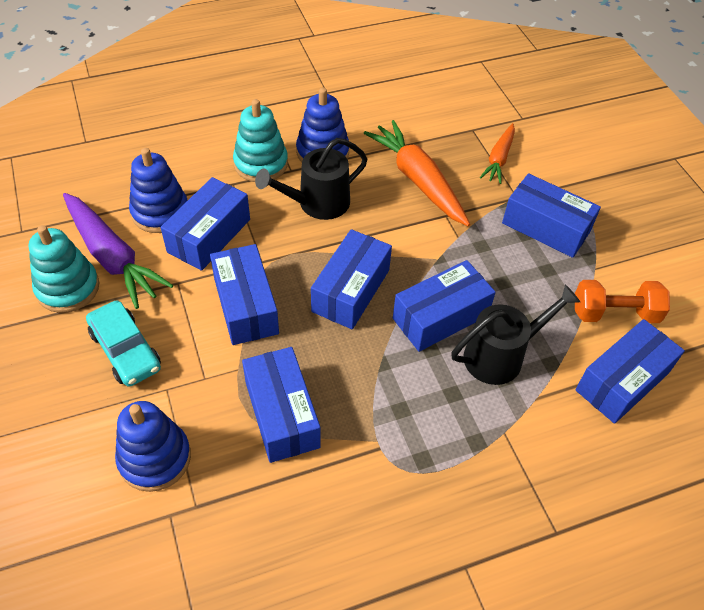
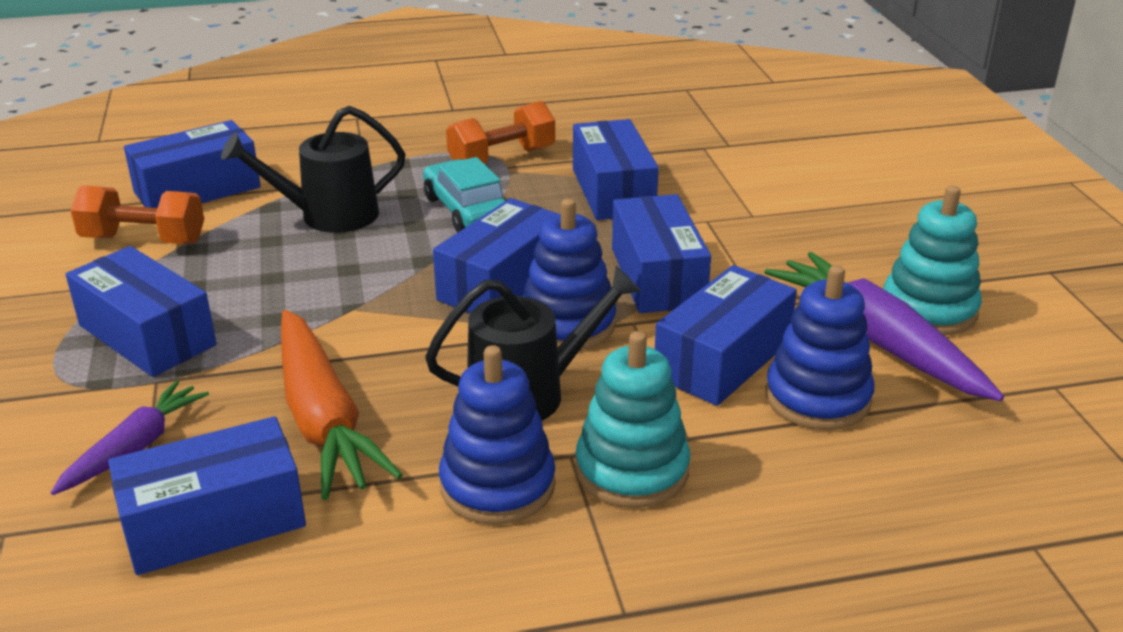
camera: 170 degrees left, 20 degrees down
(125, 350) = (815, 247): turquoise car -> turquoise car (467, 210)
(155, 458) = (753, 173): blue stacking toy -> blue stacking toy (567, 324)
(388, 461) = (502, 158): none -> orange dumbbell
(440, 317) = (385, 250): blue box -> blue box (214, 521)
(499, 159) = (134, 448): orange carrot -> purple carrot

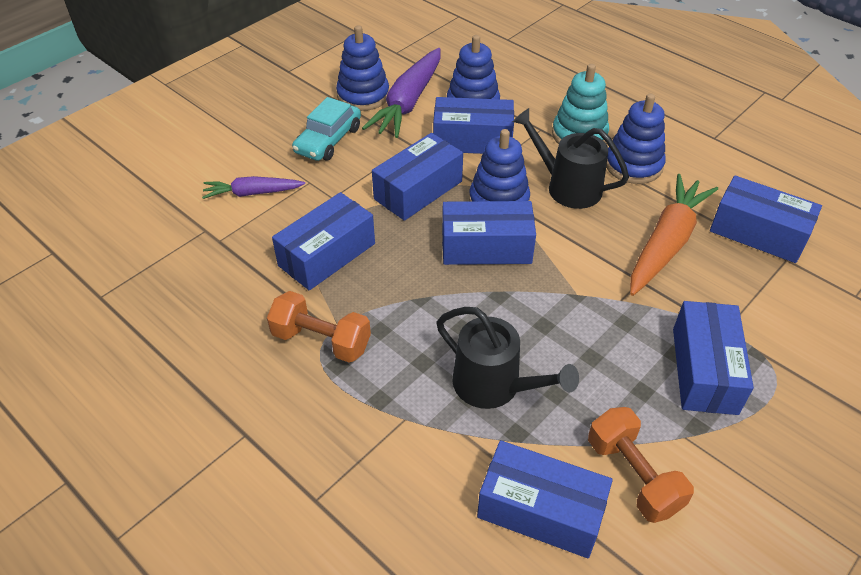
camera: 125 degrees left, 15 degrees up
(134, 448) = (766, 296): purple carrot -> purple carrot (253, 193)
(467, 210) = (417, 313): turquoise car -> turquoise car (328, 140)
(928, 310) = (363, 95): turquoise stacking toy -> blue stacking toy

